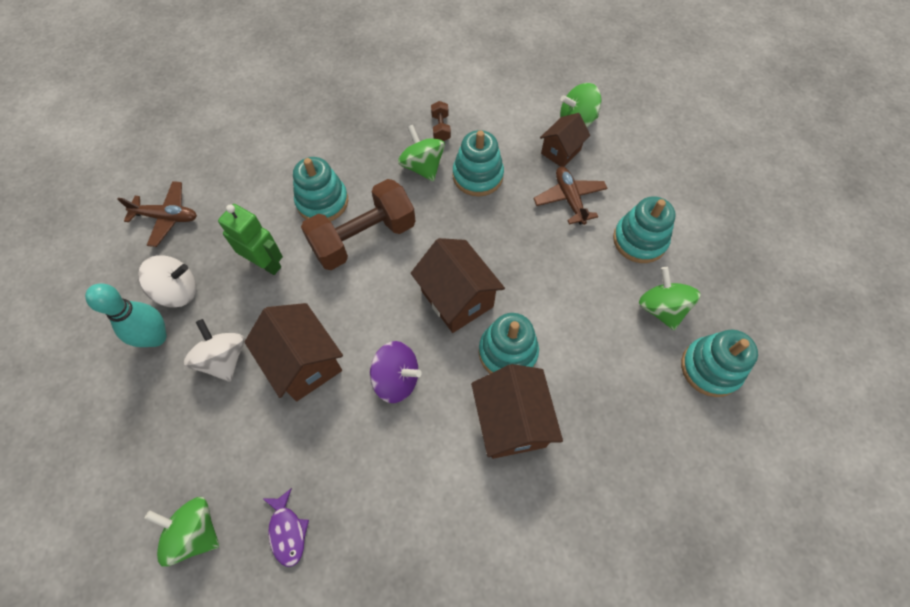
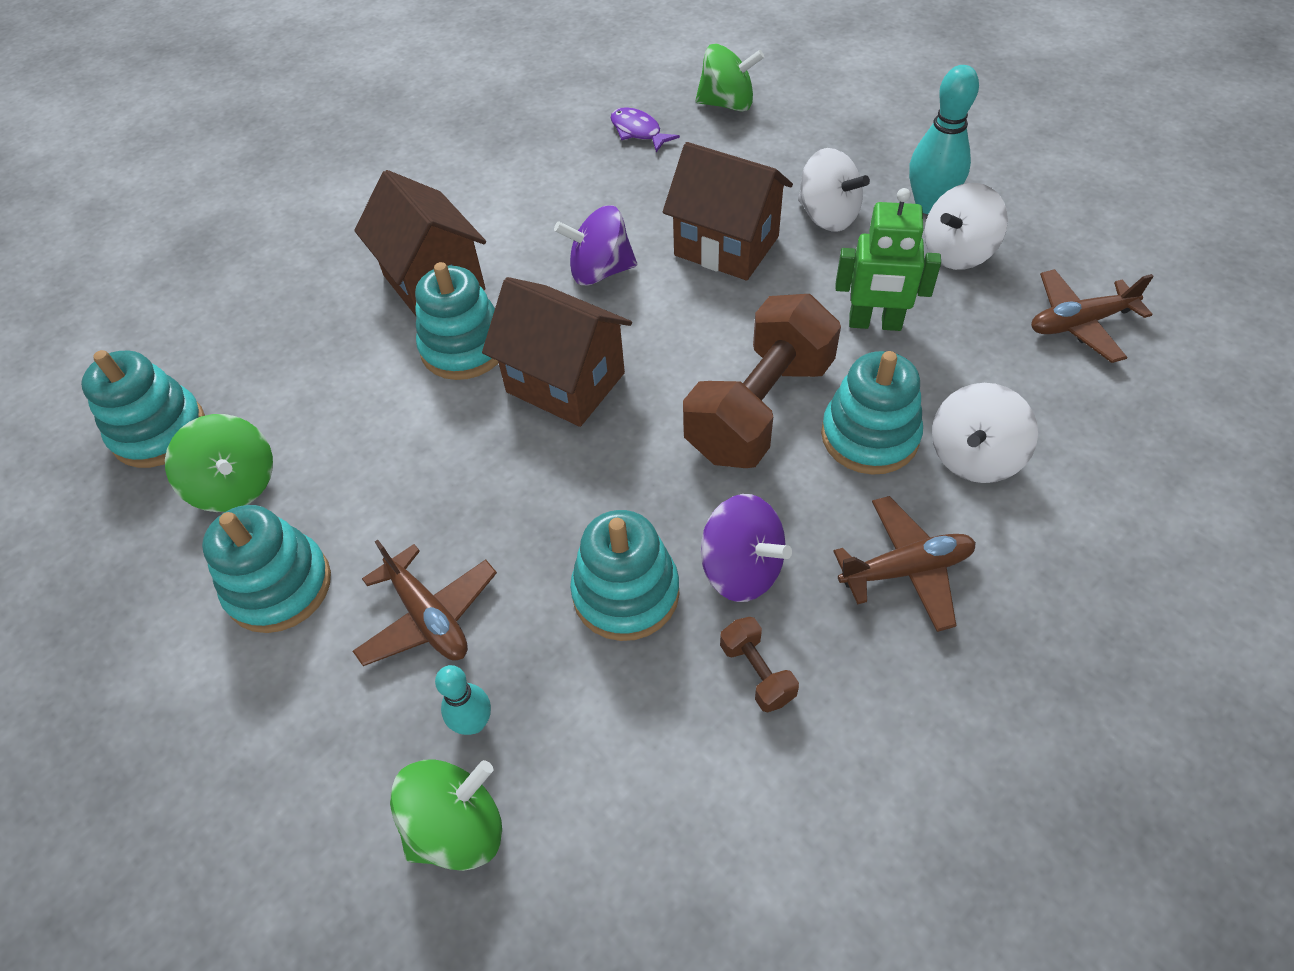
camera: 160 degrees right, 10 degrees down
(285, 173) = (974, 457): none -> white spinning top
(355, 140) = (906, 569): none -> brown plane
(422, 166) = (741, 569): green spinning top -> purple spinning top
(561, 151) = (474, 723): brown house -> turquoise bowling pin

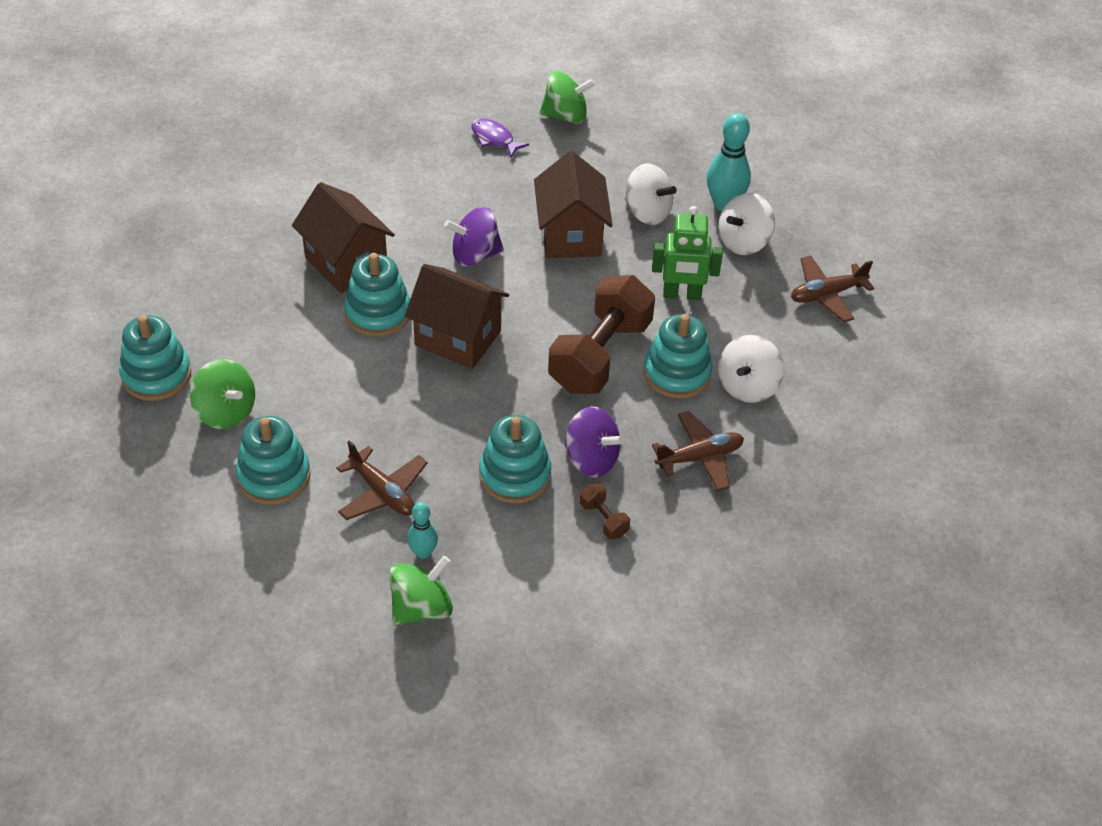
camera: 10 degrees left, 5 degrees down
(726, 246) = (570, 235): brown house -> brown house turned 60 degrees clockwise

